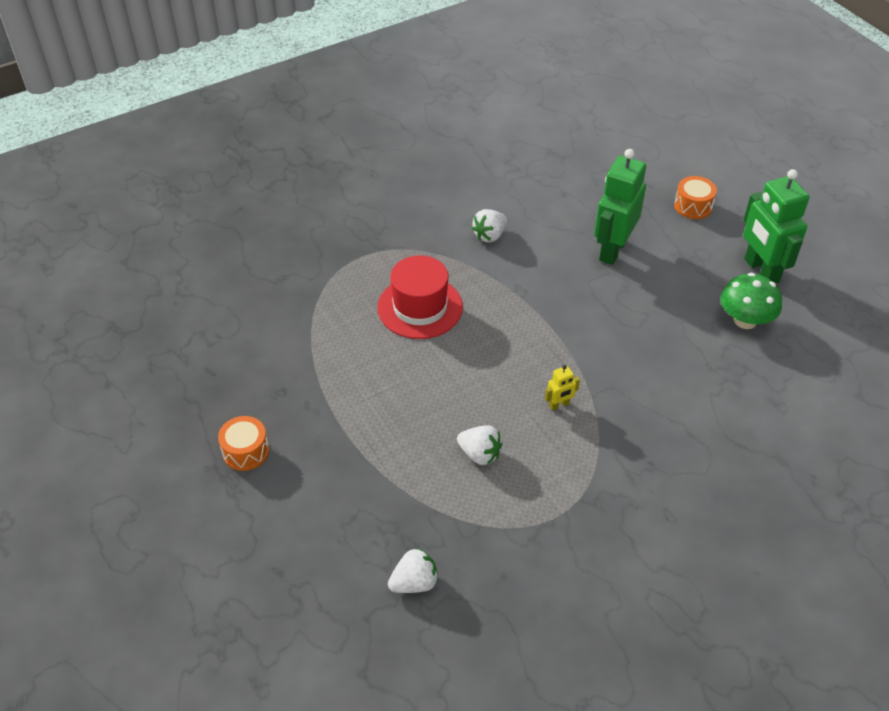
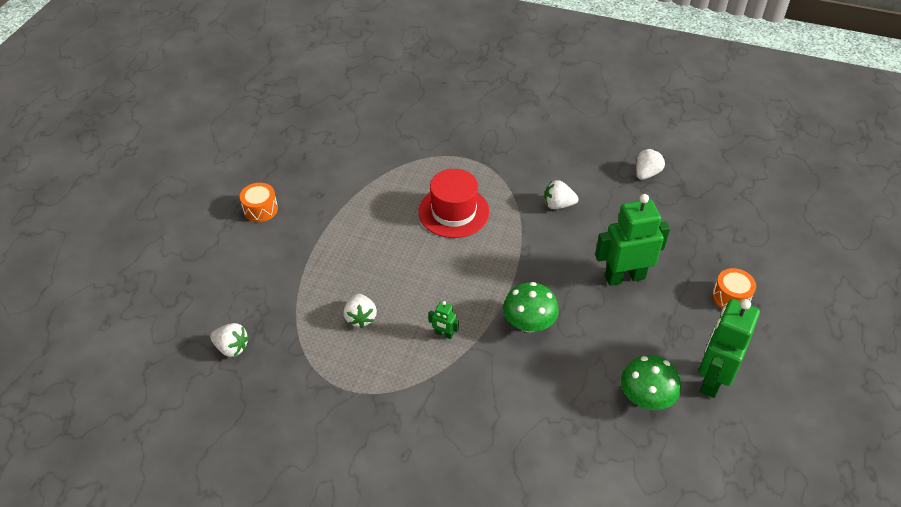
camera: 50 degrees right, 0 degrees up
(515, 161) = (646, 173): none -> white strawberry
(559, 405) = (444, 334): yellow robot -> green robot
(603, 341) = (529, 323): none -> green mushroom

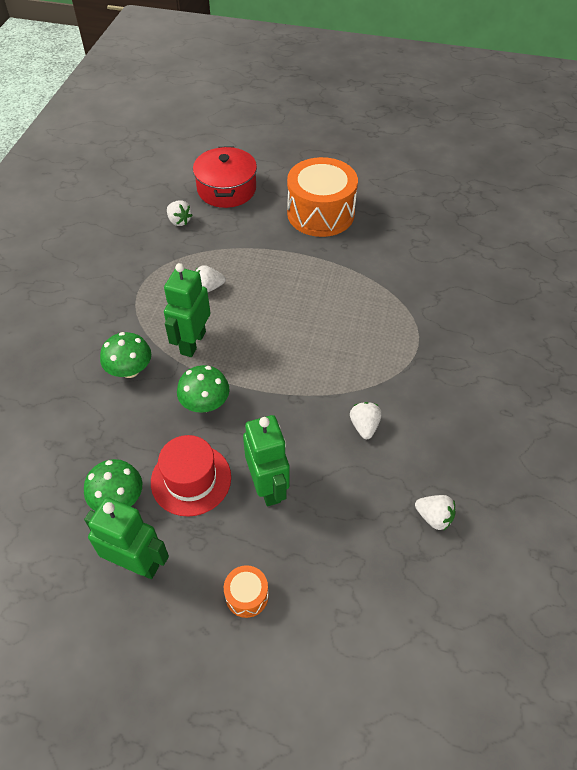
camera: 85 degrees right, 5 degrees up
(184, 296) = (226, 189): none -> red pot
(232, 348) = (179, 221): white strawberry -> white strawberry turned 60 degrees counterclockwise
(260, 209) = (320, 213): orange drum -> orange drum, size x2.33
(444, 334) = (192, 342): green robot -> green robot, size x2.33
(453, 212) = (339, 339): red hat -> red hat (191, 479)
(478, 394) = (130, 370): none -> green mushroom

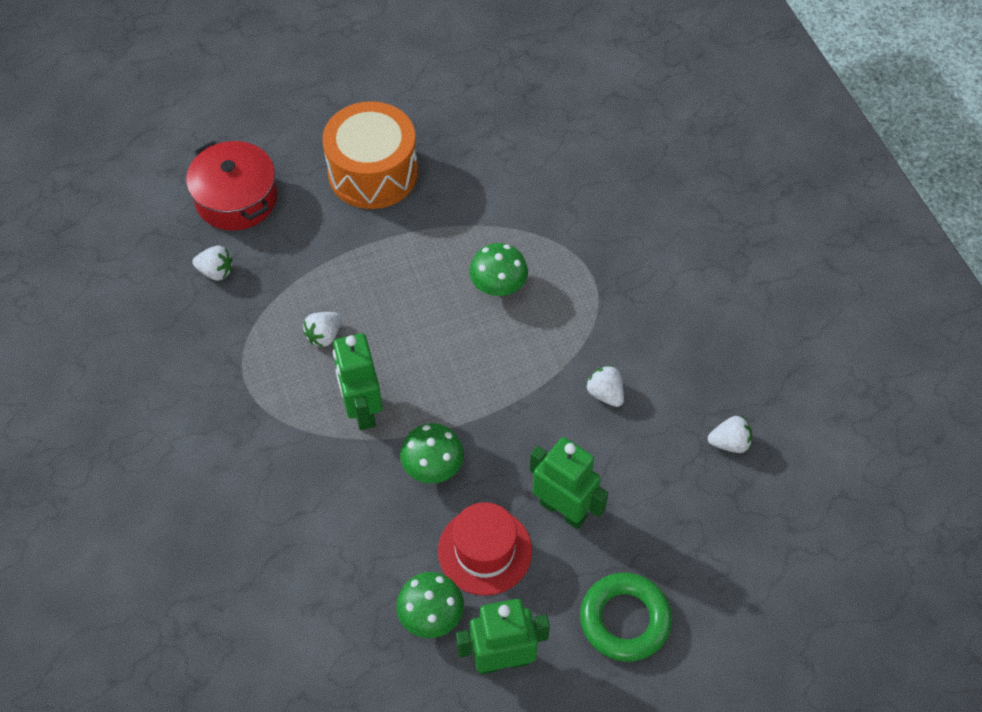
camera: 35 degrees left, 5 degrees up
(130, 370) = (321, 480): green mushroom -> green mushroom (498, 286)
(247, 595) = (625, 620): orange drum -> green ring

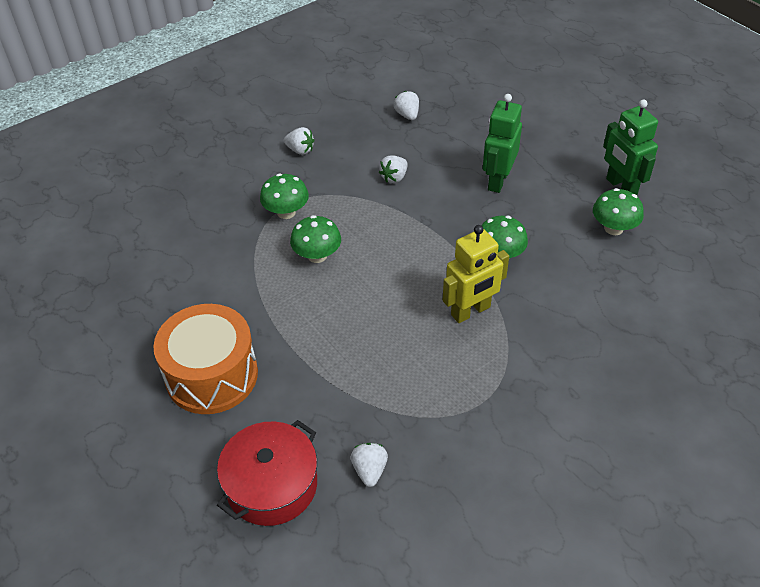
camera: 105 degrees left, 10 degrees down
(324, 336) = (410, 358): white strawberry -> white strawberry (300, 150)
(362, 409) = (471, 311): green robot -> yellow robot
(485, 551) = (550, 212): red hat -> none
(578, 270) = (286, 212): none -> green mushroom
(625, 620) = (558, 139): green ring -> none

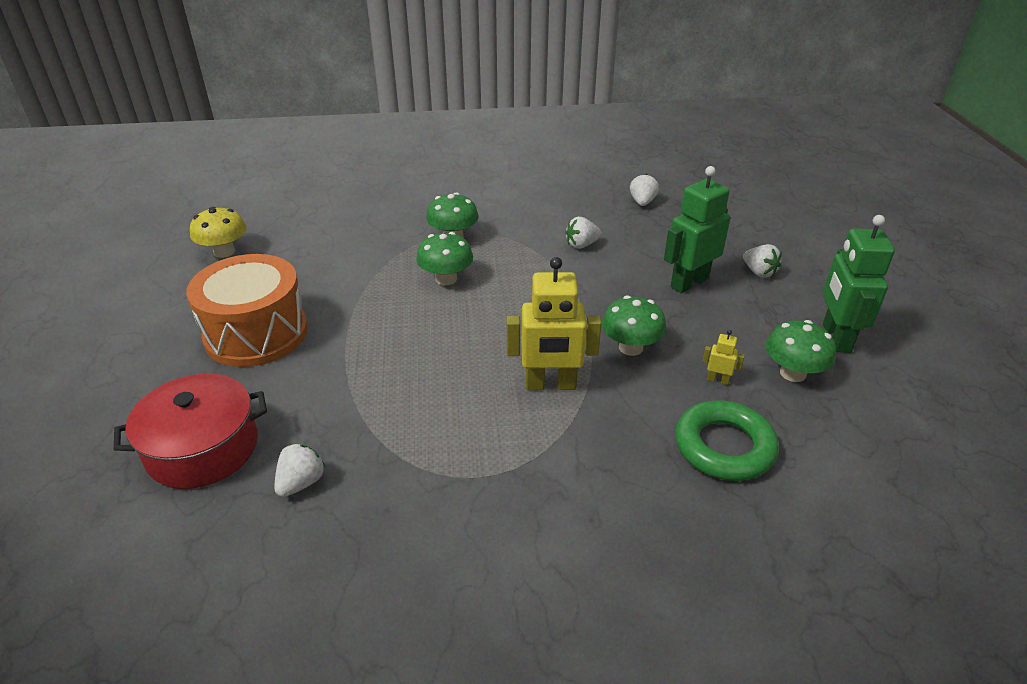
camera: 30 degrees right, 10 degrees down
(97, 313) = (224, 252): none -> yellow mushroom
(300, 150) = (513, 197): white strawberry -> white strawberry (759, 272)
(573, 255) = (718, 380): none -> yellow robot
(610, 304) = (724, 447): none -> green ring

